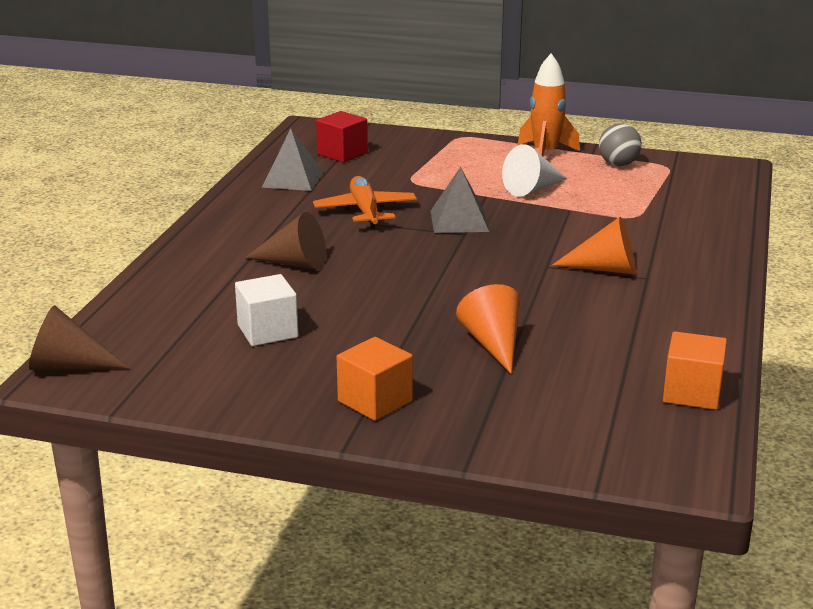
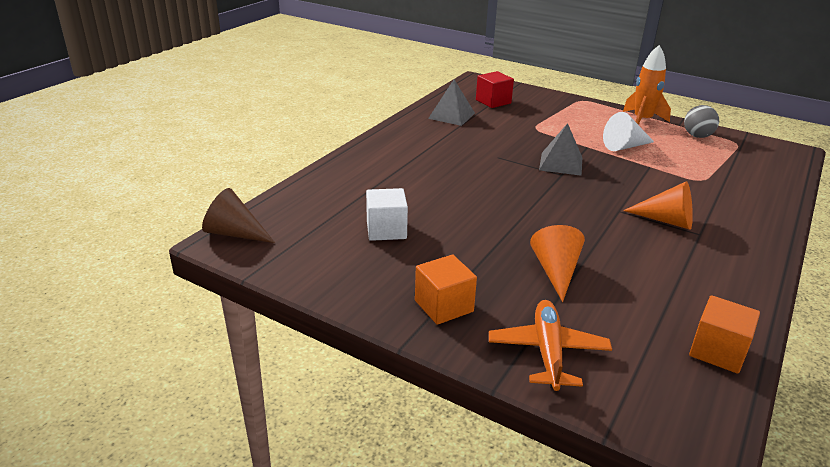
camera: 15 degrees right, 5 degrees up
(294, 263) = (427, 178): brown cone -> none
(365, 211) = (494, 146): orange plane -> orange plane (548, 351)

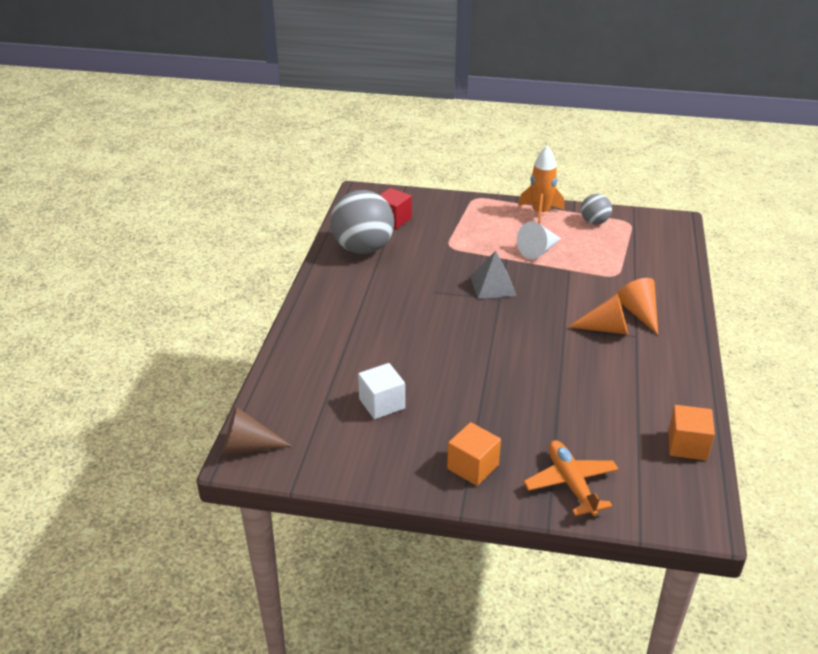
camera: 20 degrees left, 5 degrees up
(451, 115) = (363, 249): grey pyramid -> grey ball
(556, 272) = (543, 407): orange cone -> orange cone (639, 313)

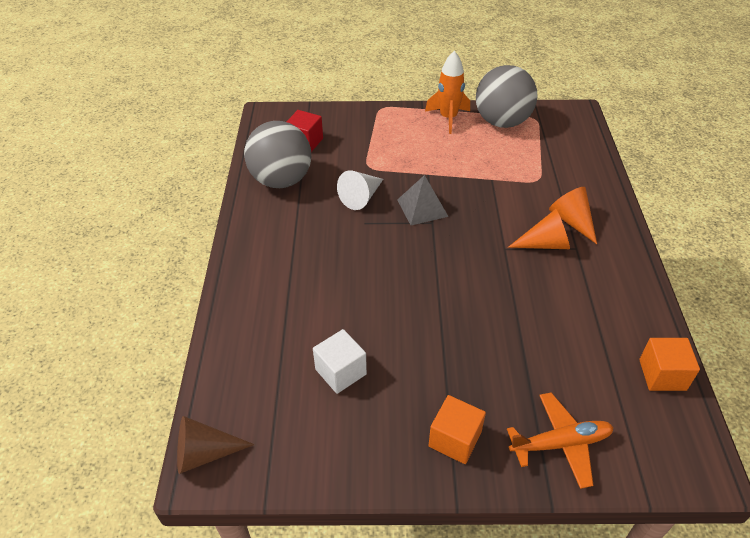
camera: 10 degrees left, 10 degrees up
(538, 250) = (457, 160): white cone -> white cone (361, 197)
(571, 483) = (561, 443): orange plane -> orange plane turned 105 degrees clockwise
(594, 222) = (502, 122): grey ball -> grey ball, size x1.97

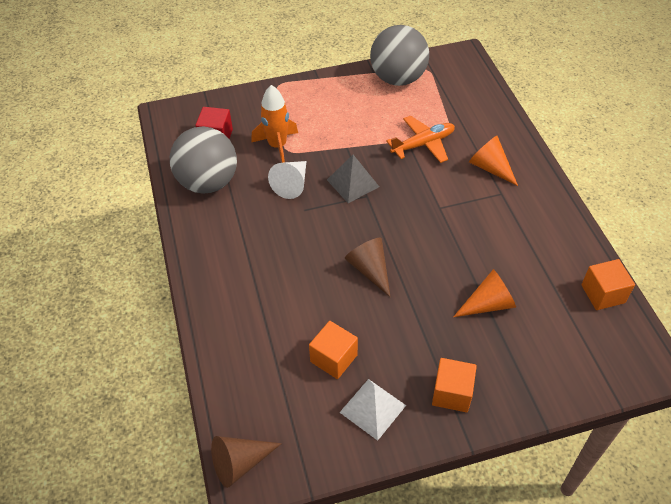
camera: 15 degrees left, 5 degrees up
(340, 372) = (333, 358): white cube -> orange cube
(363, 433) = (373, 409): none -> white pyramid
(410, 293) = (370, 270): none -> brown cone
(448, 118) = (346, 84): orange rocket -> orange rocket (277, 146)
(545, 244) = (473, 195): orange cone -> orange cone (488, 304)
(561, 443) = (539, 374): orange plane -> orange plane (423, 144)

